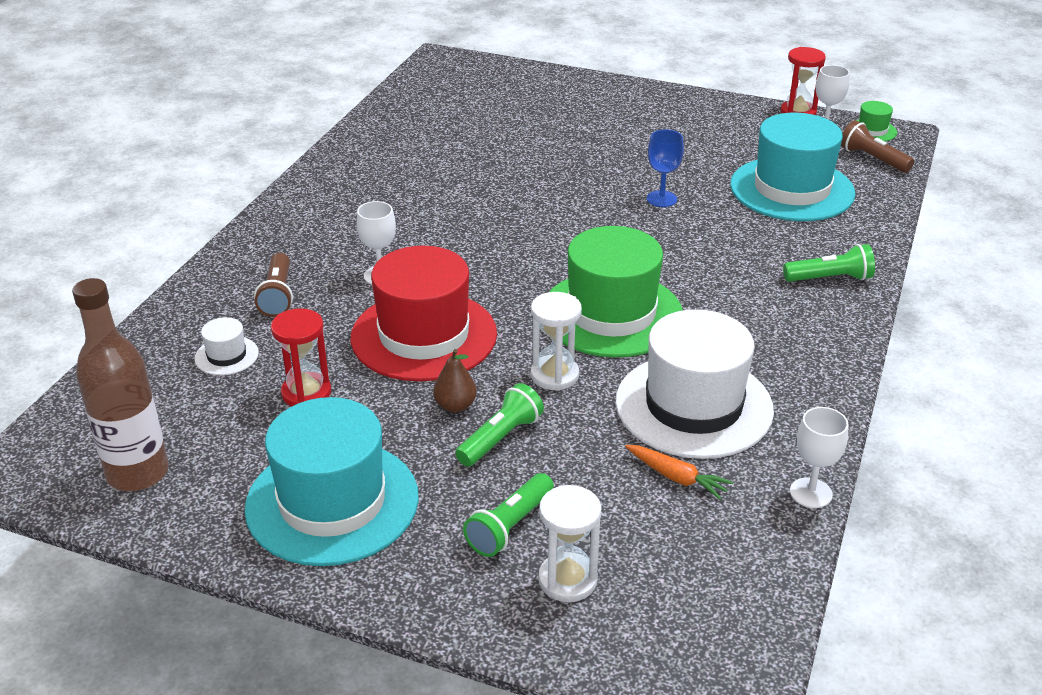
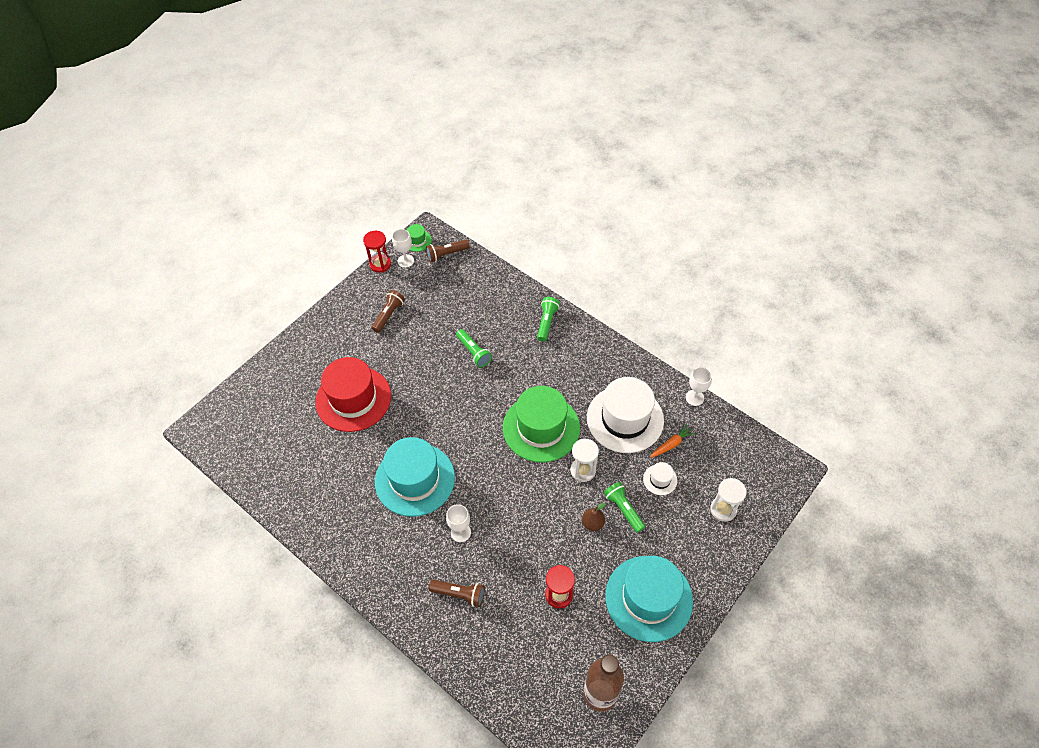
camera: 70 degrees left, 20 degrees up
(226, 356) = (510, 633): white hat -> white hat (660, 479)
(424, 336) = (528, 523): red hat -> red hat (353, 399)
(510, 527) = (685, 523): green flashlight -> green flashlight (474, 352)
(661, 199) = (442, 365): blue goblet -> none
(715, 138) = (389, 315): none -> brown flashlight
(792, 189) = (459, 302): turquoise hat -> turquoise hat (415, 479)

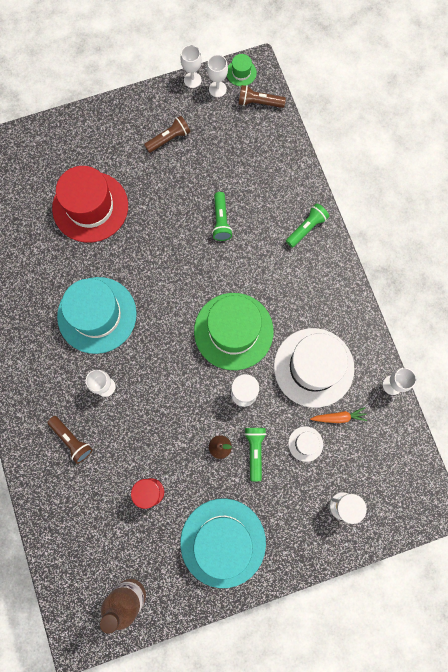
camera: 30 degrees right, 20 degrees up
(380, 264) = (192, 80): red hourglass -> white goblet

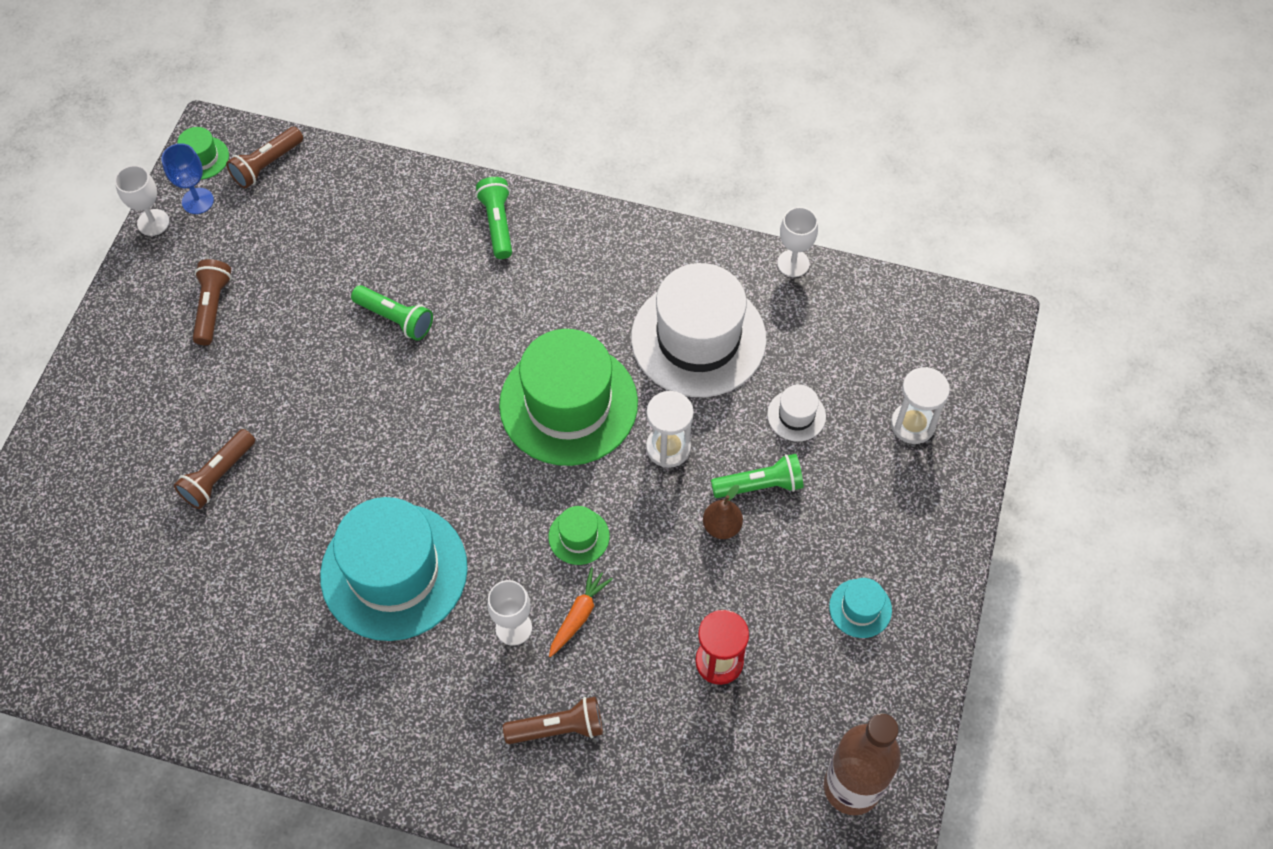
camera: 55 degrees left, 15 degrees down
(90, 207) = (218, 476): red hat -> brown flashlight
(169, 384) = (579, 536): none -> green hat
(217, 89) = (197, 201): white goblet -> blue goblet
(223, 542) = (860, 608): turquoise hat -> turquoise hat, size x0.42
(254, 451) = (760, 485): green flashlight -> green flashlight turned 135 degrees clockwise
(339, 417) = (789, 352): orange carrot -> orange carrot (578, 615)

